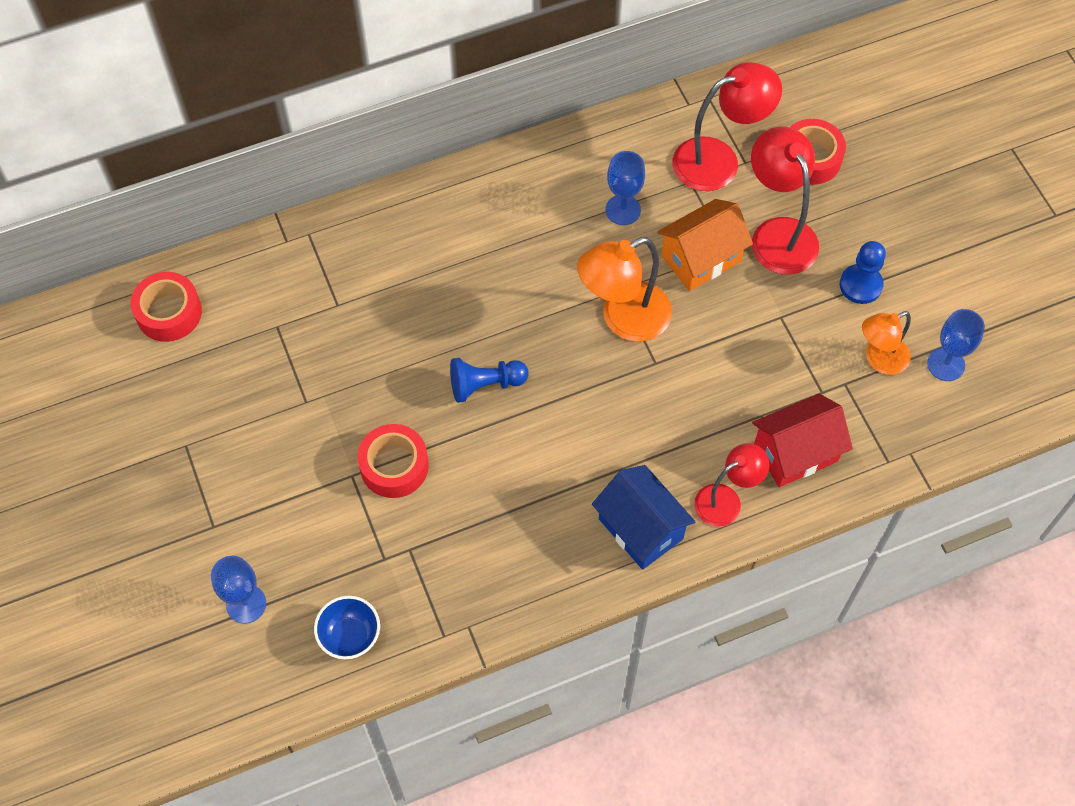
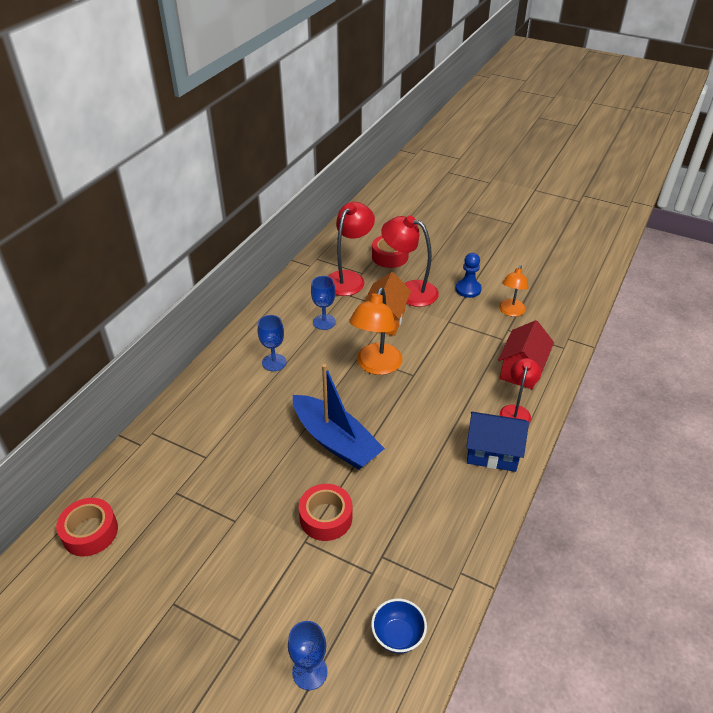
camera: 40 degrees left, 20 degrees down
(485, 385) = (335, 441): blue pawn -> blue boat
(946, 364) = (539, 297): blue goblet -> blue goblet (274, 362)

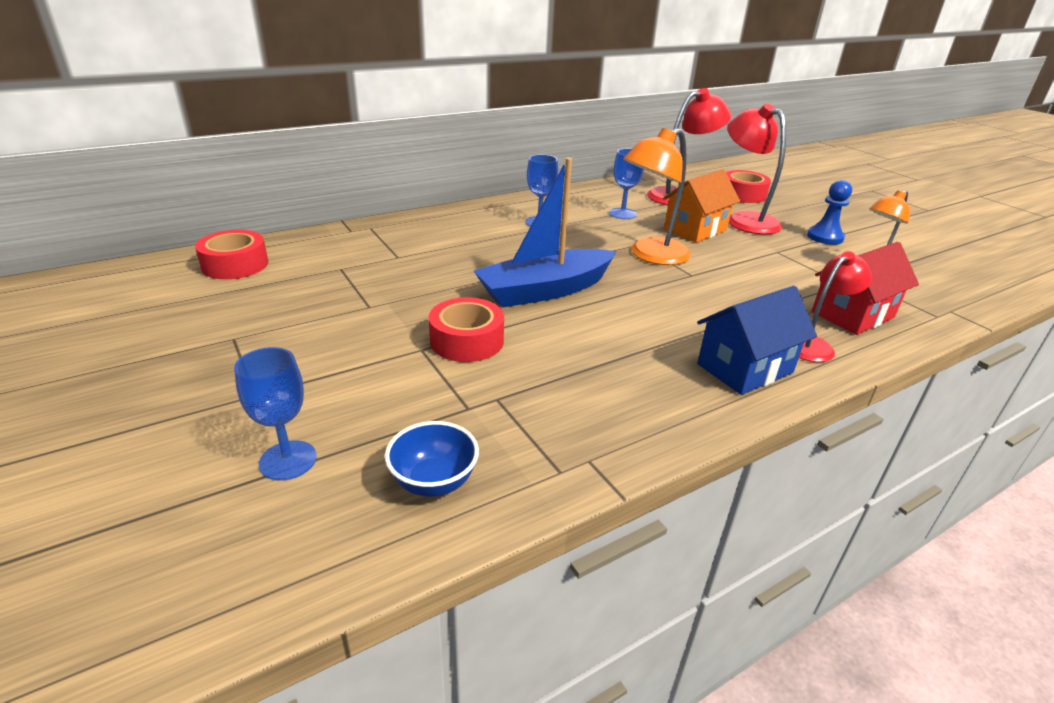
camera: 30 degrees right, 10 degrees down
(335, 441) = (545, 290): blue boat -> blue boat turned 75 degrees clockwise
(492, 453) = (744, 368): blue house -> blue house turned 75 degrees counterclockwise

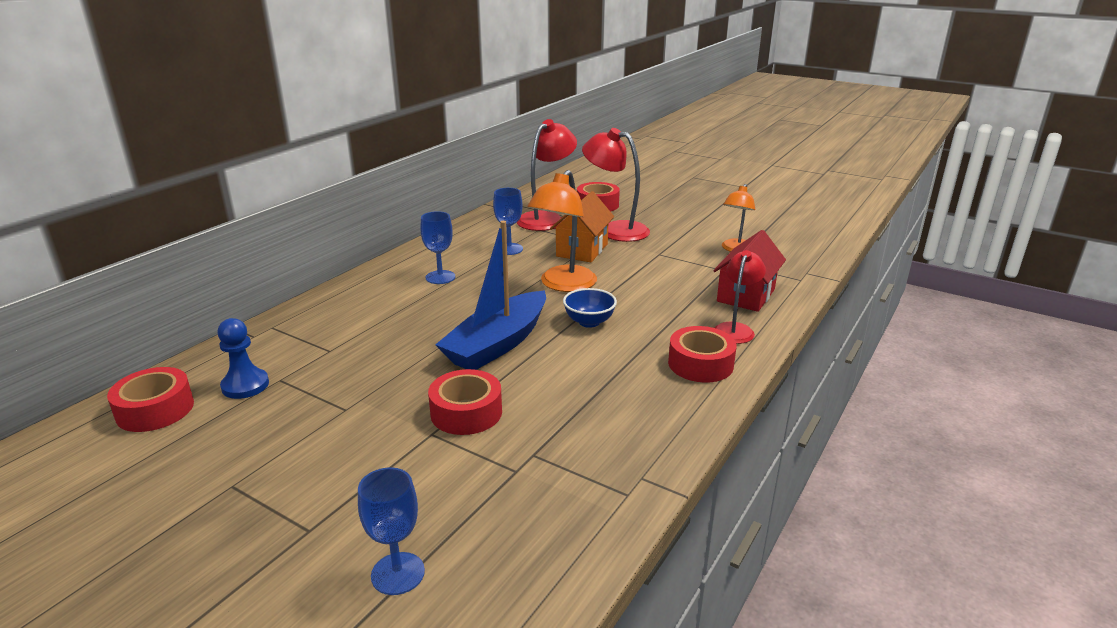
camera: 25 degrees left, 5 degrees down
(434, 482) = (538, 540): blue bowl -> blue bowl (589, 322)
(744, 368) = (700, 364): blue house -> red tape
(825, 237) = (686, 231): blue pawn -> blue pawn (245, 385)

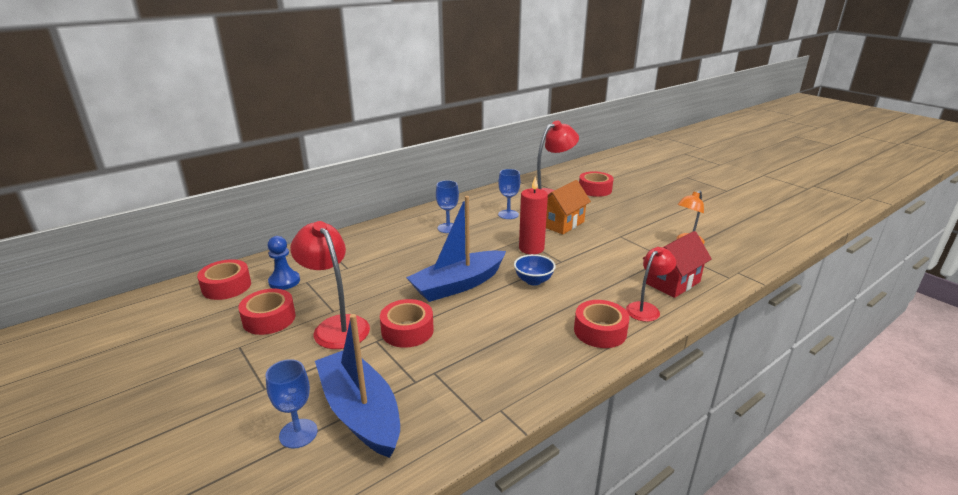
camera: 20 degrees right, 0 degrees up
(255, 439) = (269, 319): none -> red tape
(467, 525) = (360, 412): none -> blue boat
(563, 285) = (531, 248): orange lamp -> red candle
(615, 230) = (597, 211): red lamp -> red lamp (336, 326)

